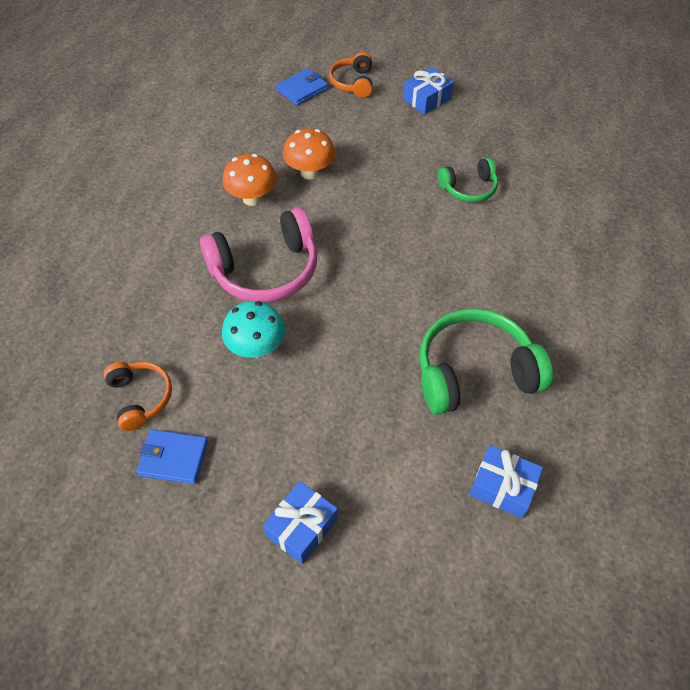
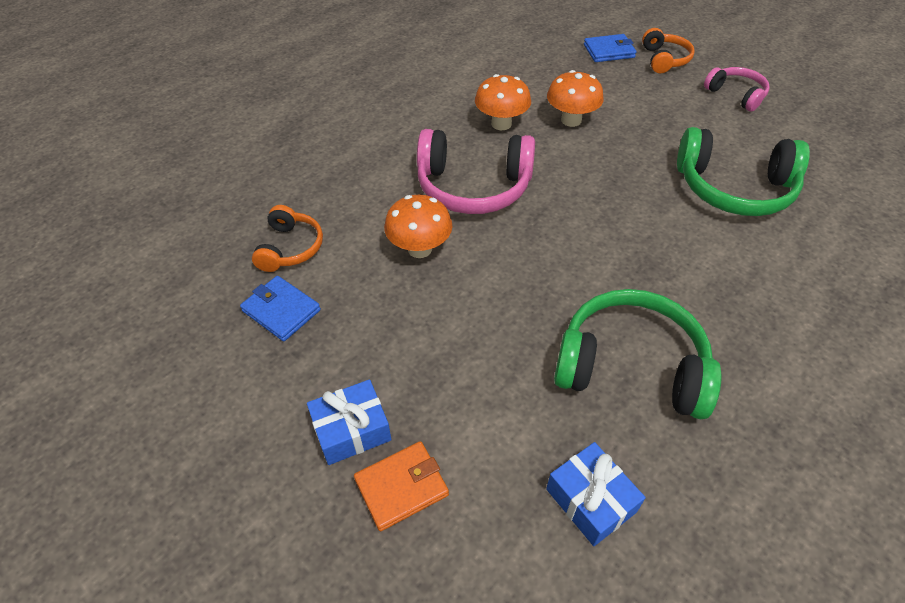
camera: 30 degrees right, 5 degrees down
(256, 348) = (420, 249): turquoise mushroom -> orange mushroom
(353, 83) = (664, 59): orange headphones -> orange headphones turned 150 degrees clockwise
(368, 550) = (401, 487): none -> orange wallet
(427, 99) = (736, 95): blue gift -> pink headphones
(469, 188) = (734, 188): green headphones -> green headphones, size x1.78

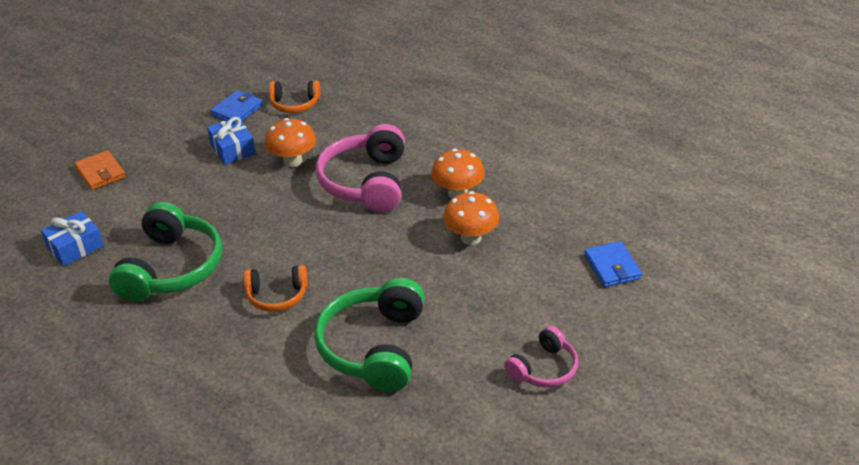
camera: 85 degrees right, 10 degrees down
(351, 430) = (142, 150): blue gift -> blue gift (232, 149)
(664, 59) = (606, 312): orange headphones -> orange headphones (277, 296)

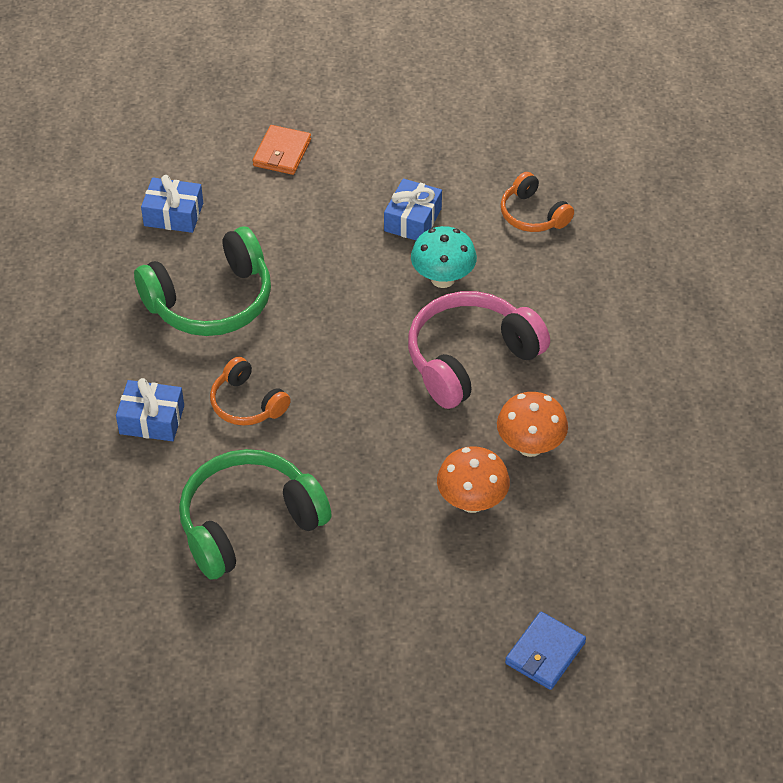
camera: 50 degrees right, 10 degrees up
(230, 350) = (152, 419): none -> blue gift
(237, 110) = (474, 178): blue wallet -> none
(293, 161) = (443, 279): orange mushroom -> turquoise mushroom
(544, 369) = (340, 679): pink headphones -> none

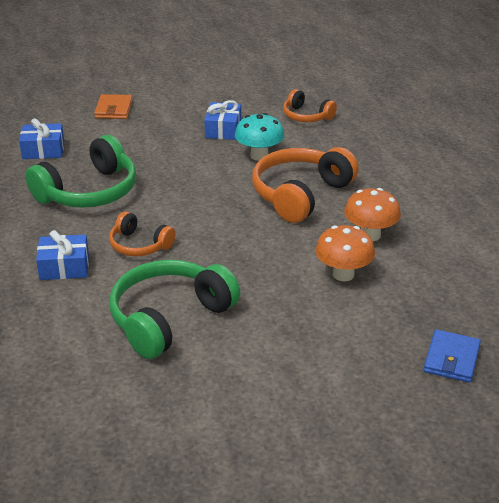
camera: 15 degrees left, 15 degrees down
(470, 359) = (300, 194): pink headphones -> orange headphones

